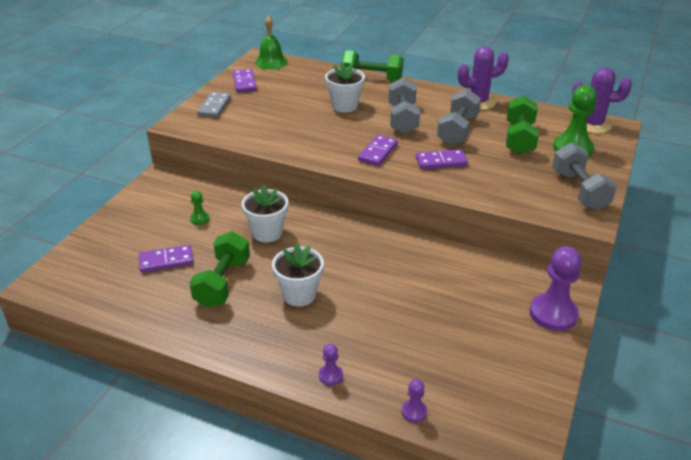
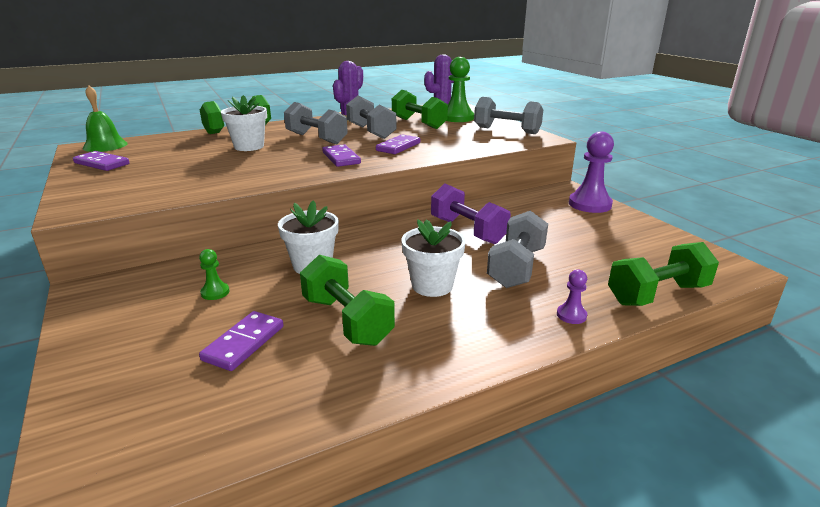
camera: 50 degrees left, 10 degrees down
(214, 107) = (99, 186): grey domino -> none
(371, 321) = (516, 267): none -> grey dumbbell
(401, 270) = (467, 231): none -> purple dumbbell
(414, 412) = (657, 294): purple pawn -> green dumbbell

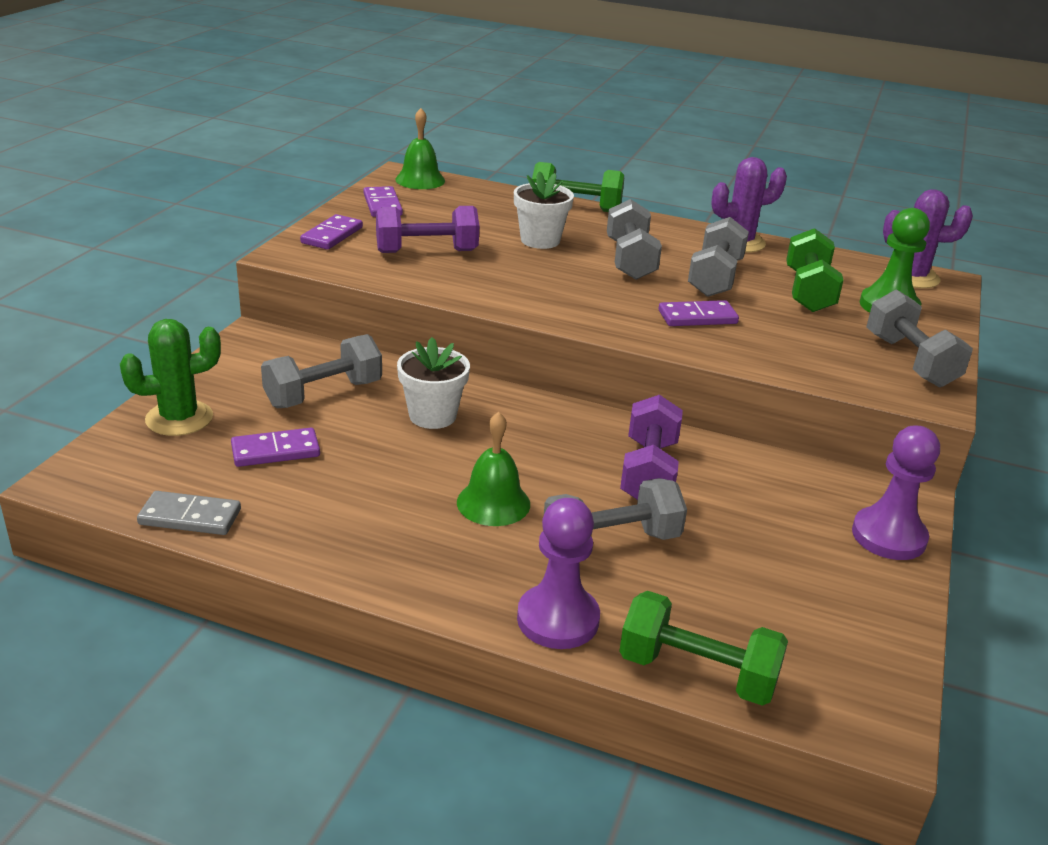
camera: 45 degrees right, 5 degrees up
(115, 372) = (179, 418): none -> green cactus
(187, 173) = (427, 252): none -> purple dumbbell
(215, 292) = (323, 394): green pawn -> grey dumbbell
(257, 429) = (190, 517): none -> grey domino
(341, 158) = (599, 302): purple domino -> purple domino (332, 235)
(347, 320) = (370, 484): green dumbbell -> none
(432, 285) = (493, 503): white flower pot -> green bell
(571, 315) = (558, 619): purple pawn -> purple pawn, size x2.10

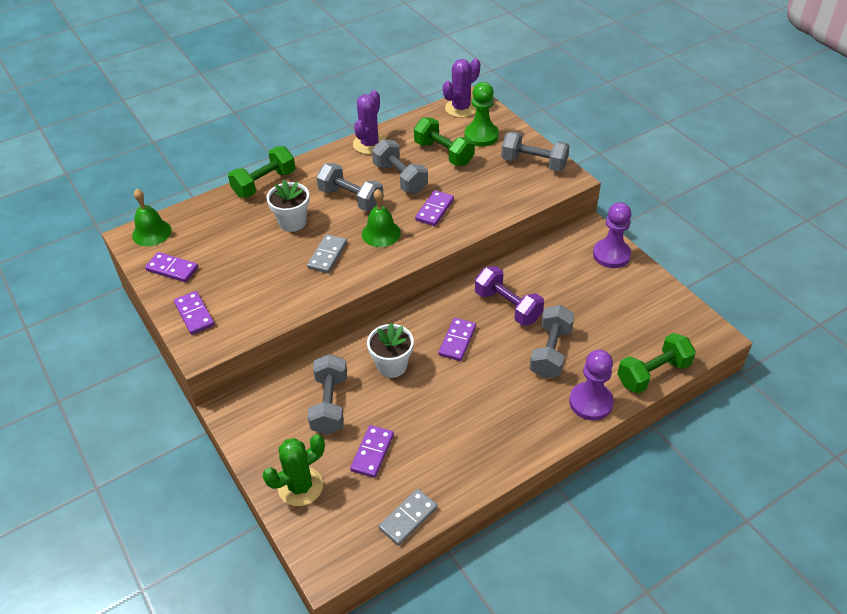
camera: 50 degrees left, 15 degrees up
(179, 418) = (300, 486): green cactus -> green cactus turned 45 degrees clockwise
(427, 252) = (260, 280): purple dumbbell -> none
(493, 503) = (489, 380): green bell -> green bell (381, 233)
(517, 276) = (327, 255): none -> grey domino
(533, 451) = (457, 341): none -> purple domino

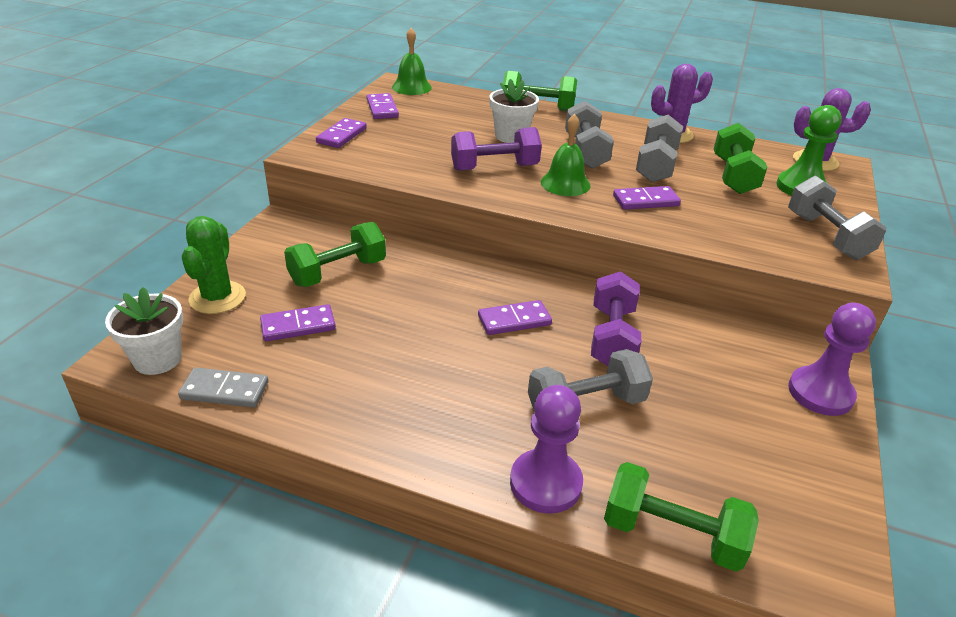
camera: 50 degrees right, 10 degrees down
(300, 486) = (217, 297): green cactus -> green cactus turned 75 degrees clockwise
(327, 255) = (494, 167): grey domino -> purple dumbbell
(329, 404) = (338, 272): grey dumbbell -> green dumbbell
(392, 365) = (429, 290): white flower pot -> white flower pot (157, 359)

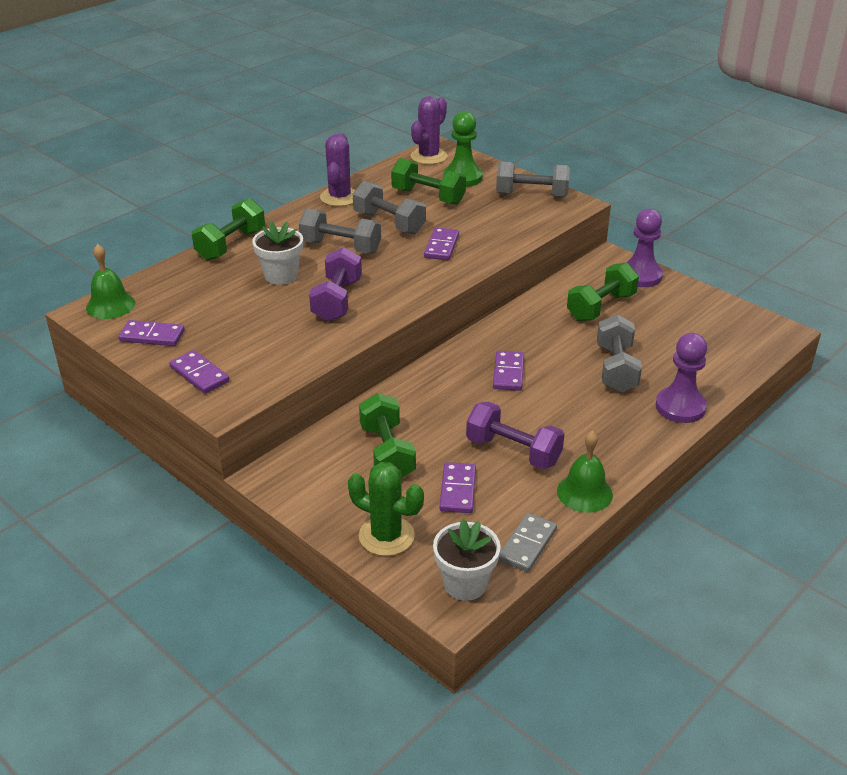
camera: 65 degrees left, 0 degrees up
(565, 183) = (390, 273): green bell -> green bell (584, 493)
(611, 337) = (550, 335): purple dumbbell -> purple dumbbell (513, 451)
(672, 534) = (733, 372): green dumbbell -> green dumbbell (601, 307)

